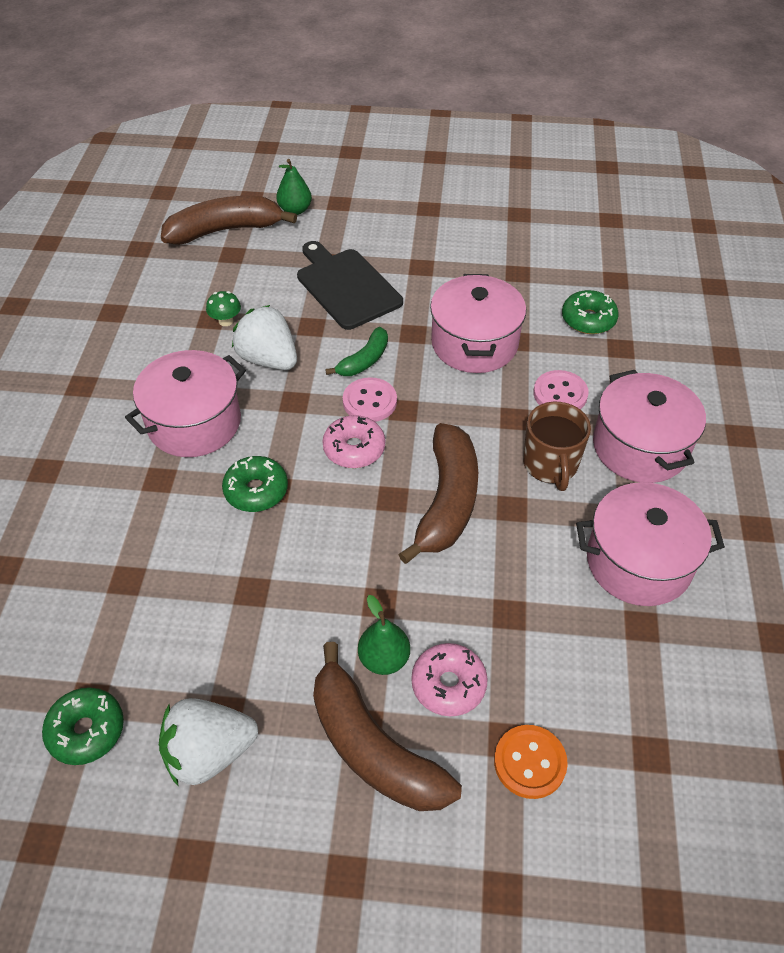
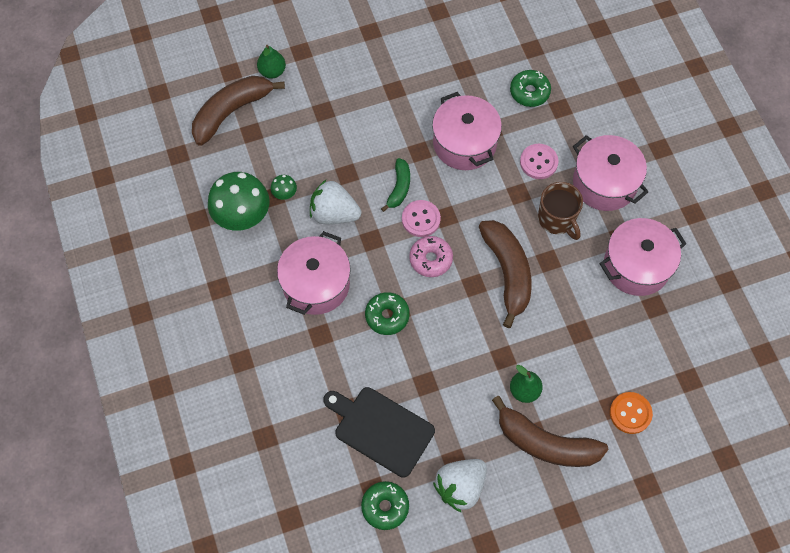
camera: 25 degrees left, 15 degrees up
(162, 326) = (242, 216): none -> green mushroom
(346, 286) = (351, 129): black cutting board -> black cutting board (381, 429)
(448, 684) = (567, 389): pink donut -> none

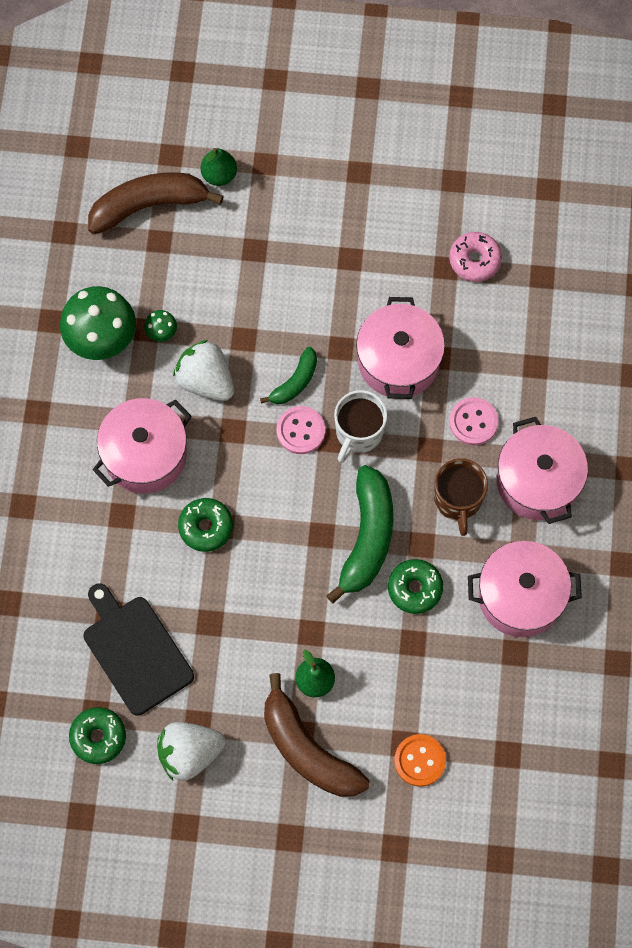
camera: 25 degrees right, 5 degrees up
(430, 259) = (288, 483): pink donut -> pink donut (475, 260)
(462, 203) = (358, 433): none -> white mug
(507, 272) = (367, 537): brown banana -> green banana
(529, 92) = (509, 330): green donut -> green donut (415, 588)

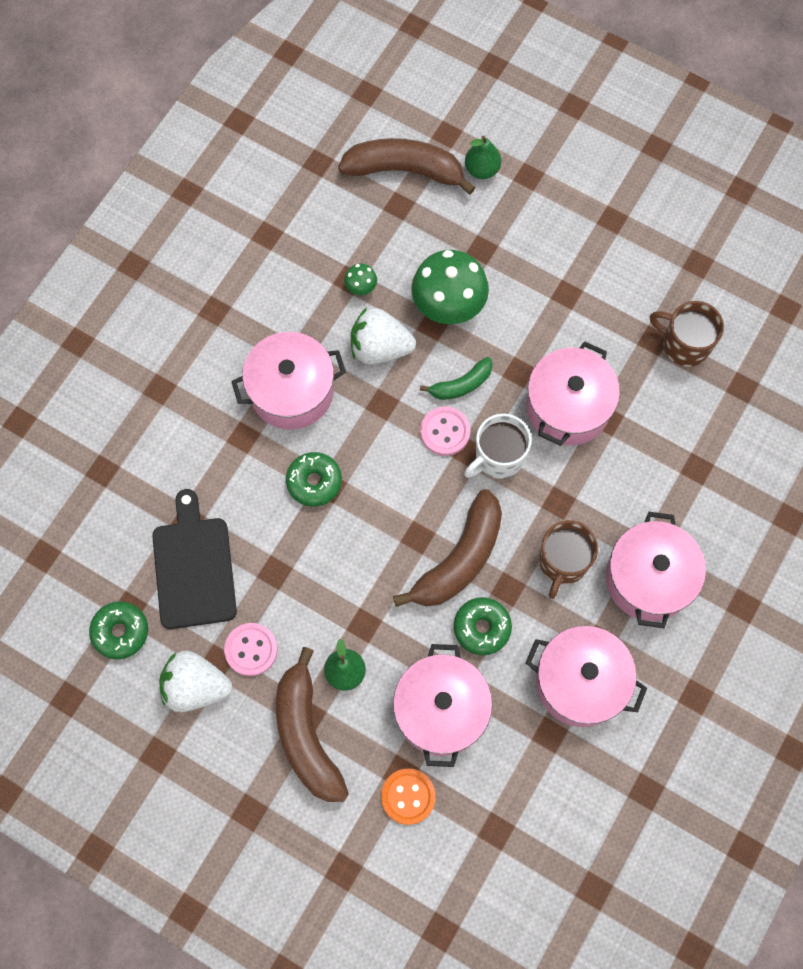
camera: 25 degrees right, 0 degrees up
(102, 338) = (304, 270): green mushroom -> green mushroom (448, 306)
(206, 380) = (380, 348): white strawberry -> white strawberry turned 60 degrees counterclockwise
(367, 537) = (460, 559): green banana -> brown banana
(413, 675) = (441, 710): none -> pink pot
(473, 422) = (612, 495): pink button -> pink button (251, 650)
(475, 260) = (684, 345): pink donut -> brown mug

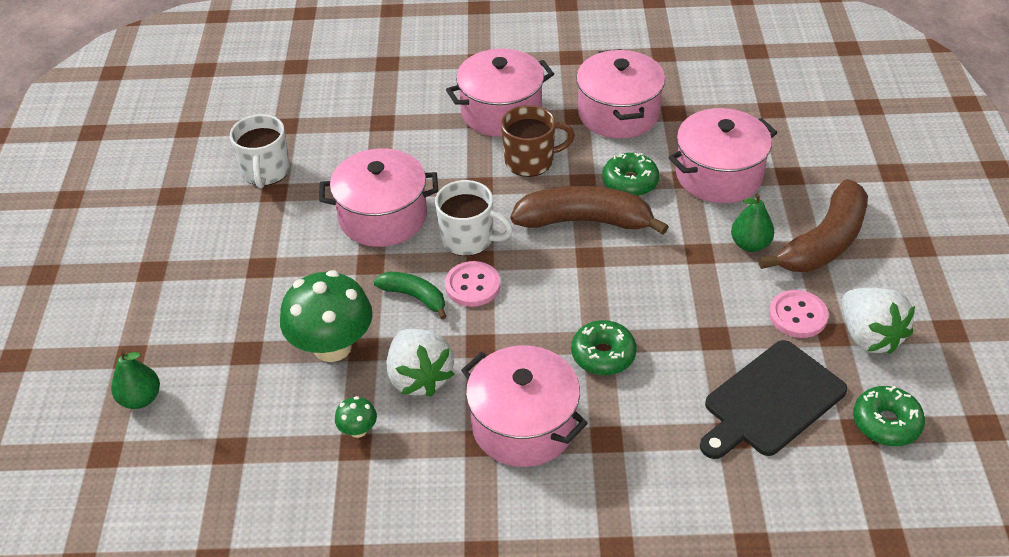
camera: 120 degrees left, 25 degrees down
(404, 170) = (177, 468): brown banana -> none
(408, 796) = (801, 163): orange button -> none
(684, 345) = (266, 172): brown mug -> white mug

